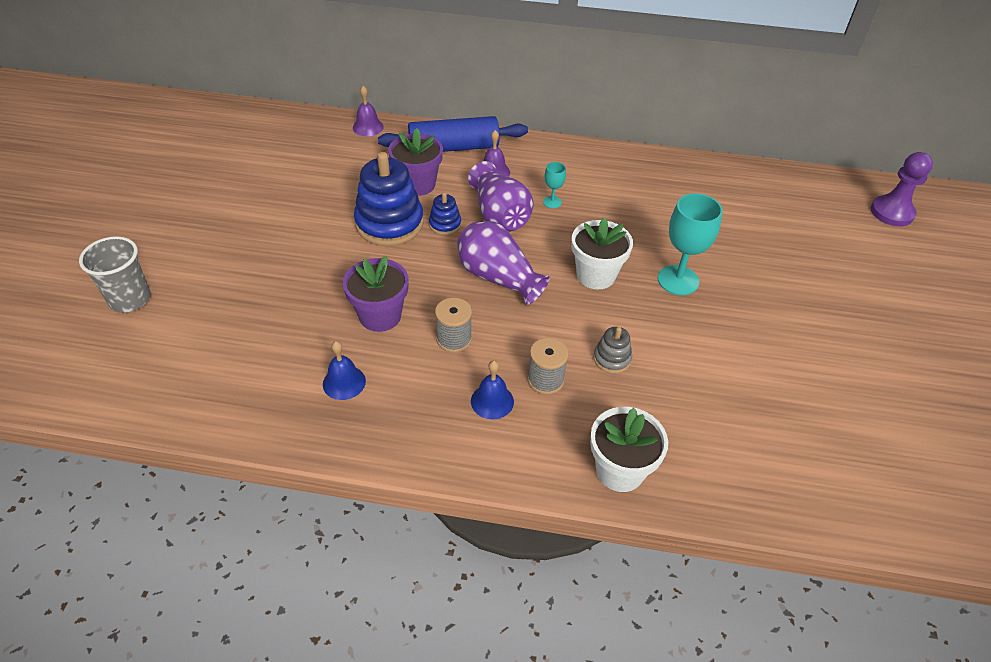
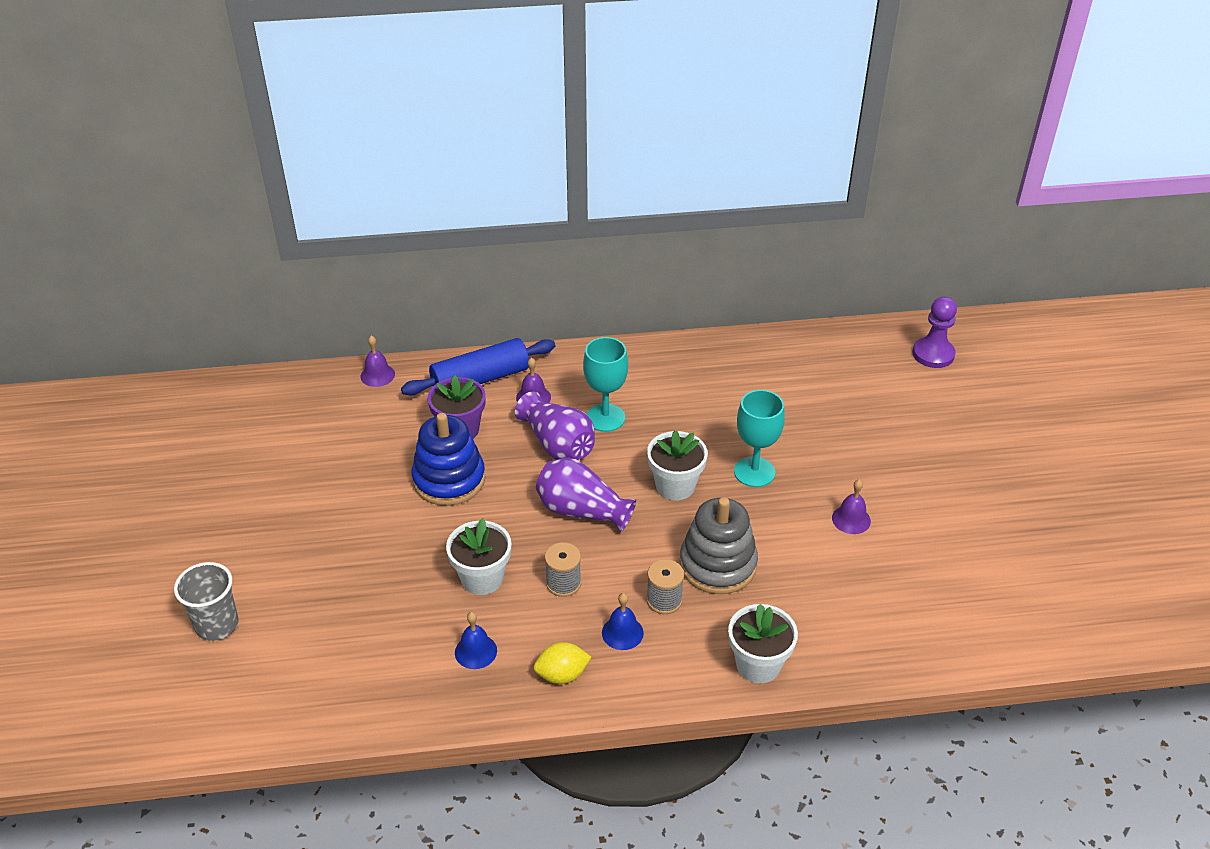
camera: 15 degrees left, 5 degrees down
(380, 316) = (482, 578): purple flower pot -> white flower pot
(416, 427) = (562, 675): none -> yellow lemon
(445, 224) = (506, 467): blue stacking toy -> none
(552, 202) = (605, 418): turquoise goblet -> turquoise goblet, size x2.01
(612, 359) = (718, 565): grey stacking toy -> grey stacking toy, size x2.11
(764, 347) = (851, 519): none -> purple bell

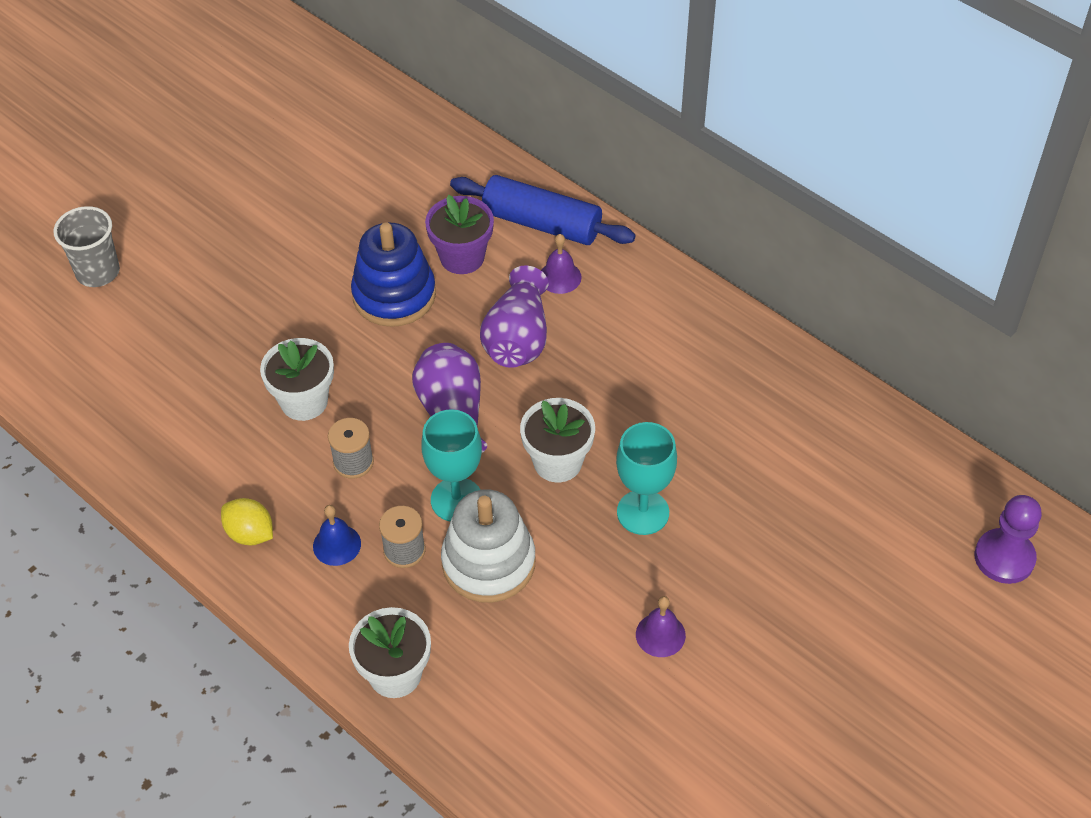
camera: 50 degrees right, 10 degrees up
(377, 375) = (468, 152): purple bell -> none
(475, 651) = (221, 455): blue bell -> none
(605, 418) = (591, 348): turquoise goblet -> turquoise goblet (456, 500)
(718, 565) = (488, 562): grey stacking toy -> white stacking toy

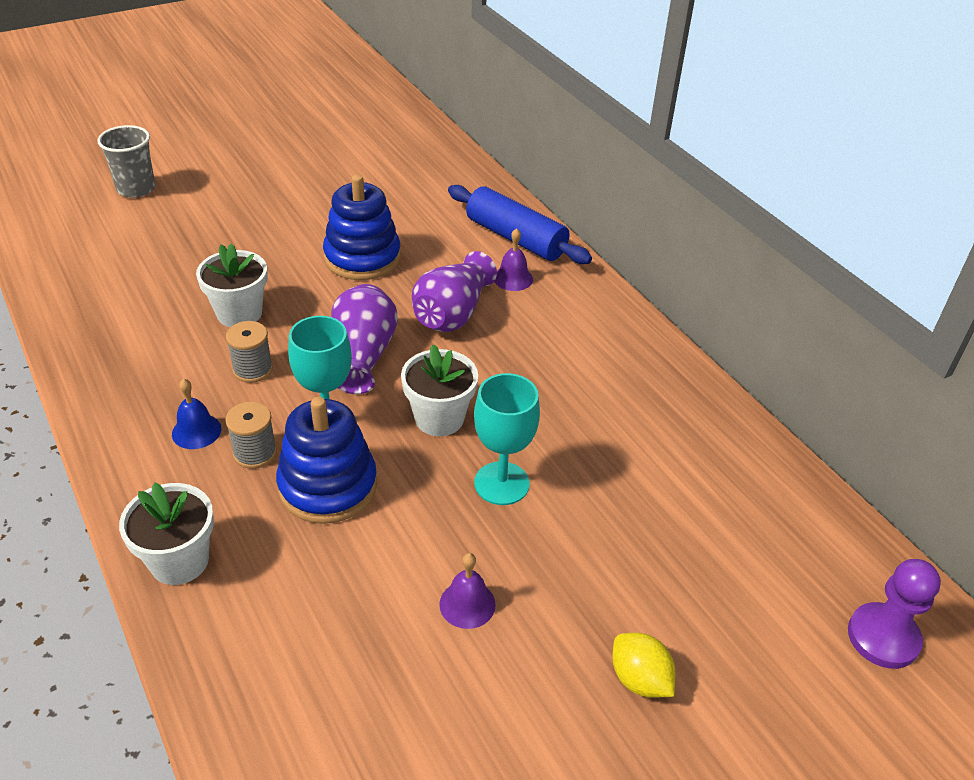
camera: 15 degrees right, 10 degrees down
(250, 534) = (126, 401): yellow lemon -> yellow lemon (639, 679)
(462, 257) = (435, 245): purple flower pot -> none
(488, 562) = (328, 486): white stacking toy -> blue stacking toy

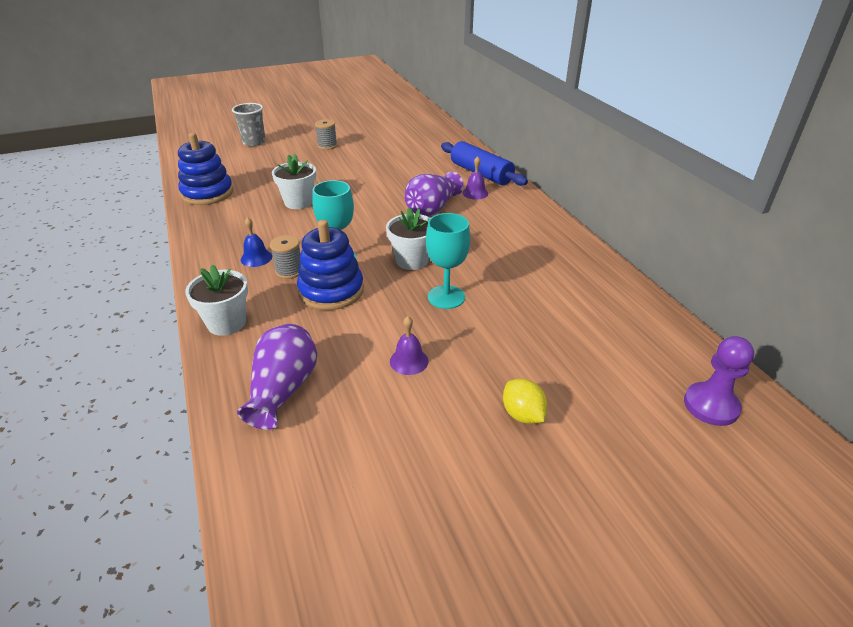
camera: 10 degrees right, 5 degrees down
(253, 369) = (299, 229): grey spool -> grey spool (327, 146)
(362, 258) = (381, 179): blue stacking toy -> blue stacking toy (207, 193)
(363, 355) = (370, 226): purple vase -> purple vase (283, 389)

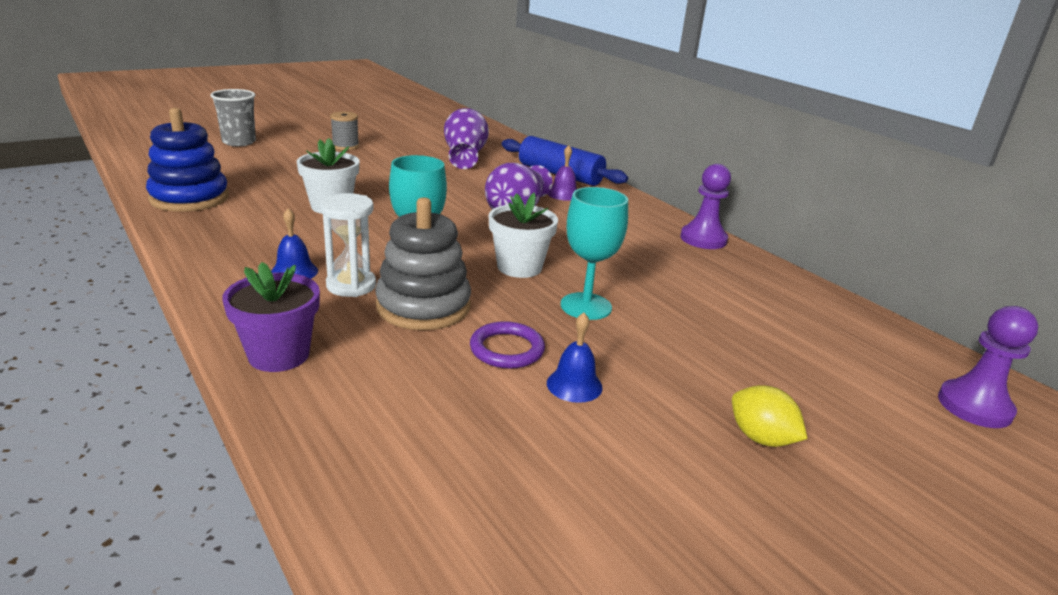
camera: 15 degrees left, 10 degrees down
(226, 323) = (279, 355): white flower pot -> purple flower pot
(283, 389) = (405, 436): purple vase -> purple vase (465, 156)
(289, 271) = (351, 285): grey spool -> white hourglass
(331, 291) = (423, 306): blue stacking toy -> grey stacking toy
(374, 329) = (507, 349): none -> purple ring
(409, 361) = (574, 385): purple bell -> blue bell
(569, 239) = (703, 239): none -> purple pawn

